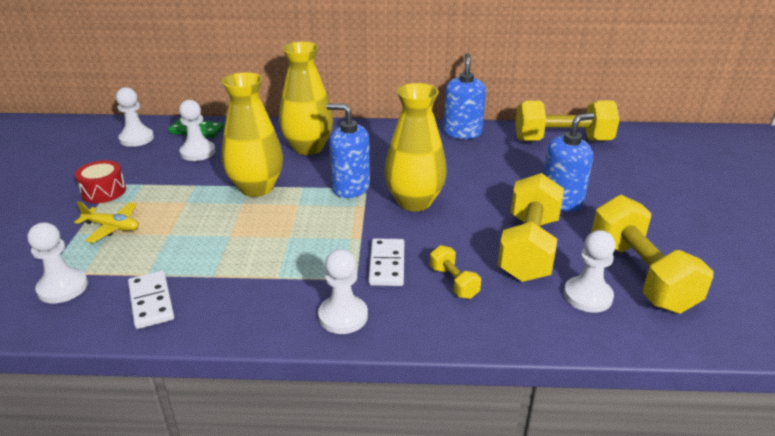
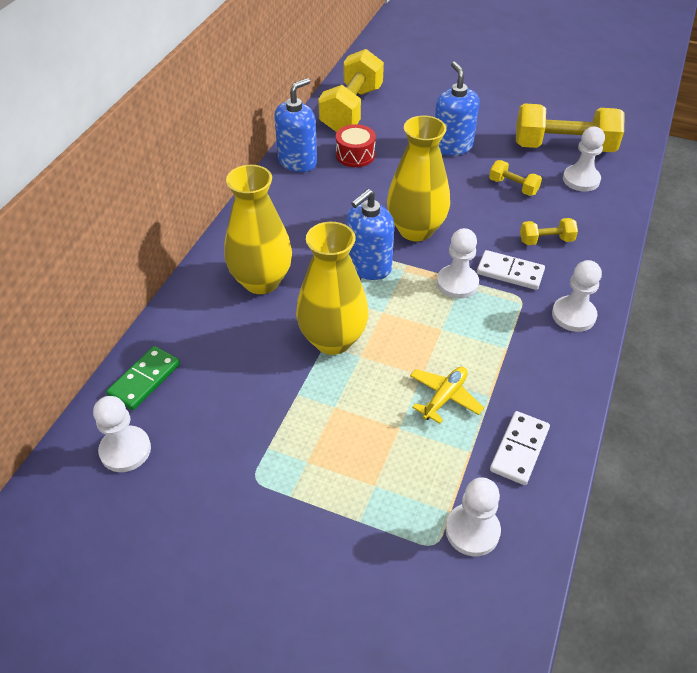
camera: 70 degrees left, 15 degrees up
(104, 191) = (267, 491): red drum -> red drum (355, 155)
(112, 227) = (362, 482): yellow plane -> yellow plane (444, 397)
(151, 302) = (519, 449): white domino -> white domino turned 60 degrees counterclockwise
(198, 152) = (212, 384): white pawn -> white pawn (457, 283)
(462, 133) = (297, 161): blue soap dispenser -> blue soap dispenser turned 105 degrees clockwise
(528, 248) = (513, 187): yellow dumbbell -> yellow dumbbell, size x0.47

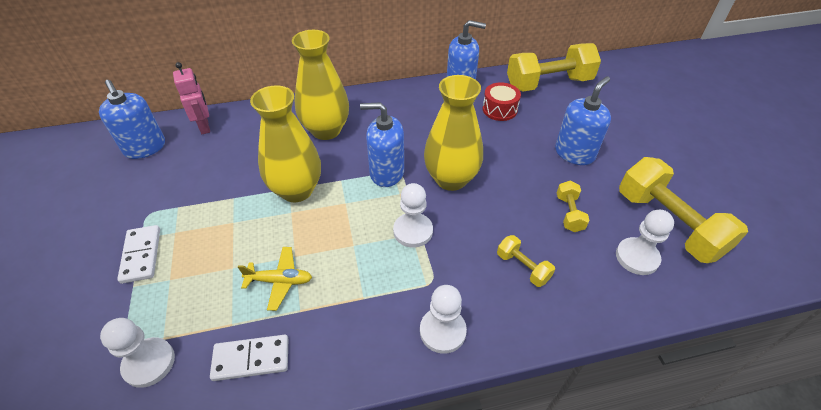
camera: 55 degrees right, 0 degrees up
(125, 450) = (145, 148): white pawn -> blue soap dispenser
(144, 380) = (205, 127): green domino -> pink robot
(510, 272) = (457, 259): white domino -> white domino (141, 255)

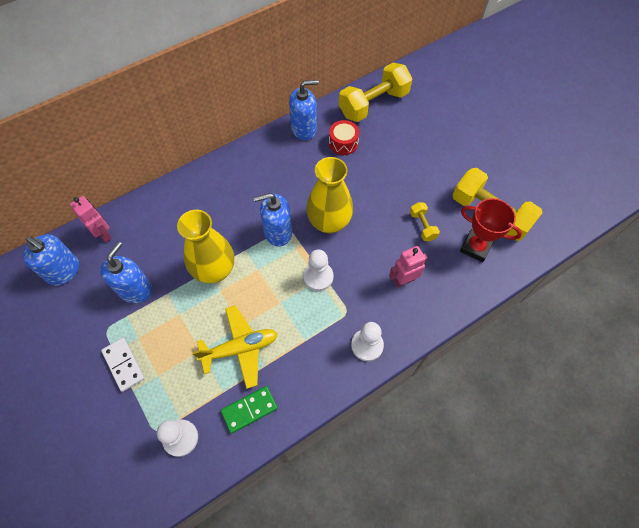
camera: 20 degrees left, 15 degrees up
(251, 359) = (249, 409): white domino -> green domino
(279, 281) = (240, 348): yellow plane -> yellow plane, size x1.57
(326, 130) = (211, 206): yellow vase -> none
(522, 267) = (403, 280): yellow dumbbell -> pink robot
(574, 153) = (412, 170): blue soap dispenser -> blue soap dispenser (135, 289)
(637, 257) = (475, 247): white pawn -> red trophy

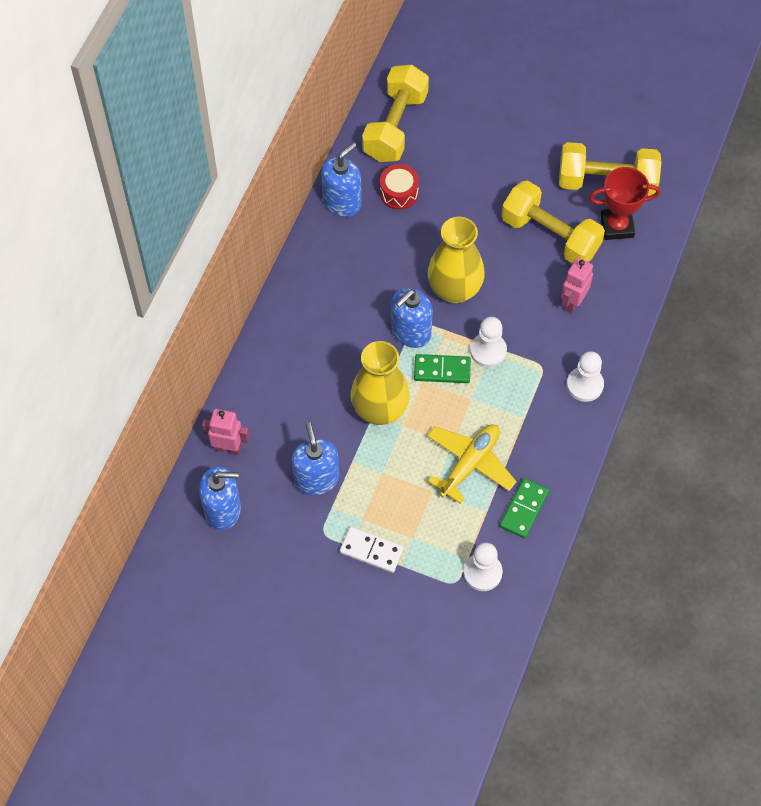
camera: 35 degrees left, 0 degrees up
(276, 270) = (442, 370): none -> green domino
(422, 226) = (550, 235): yellow dumbbell -> yellow dumbbell, size x2.13

